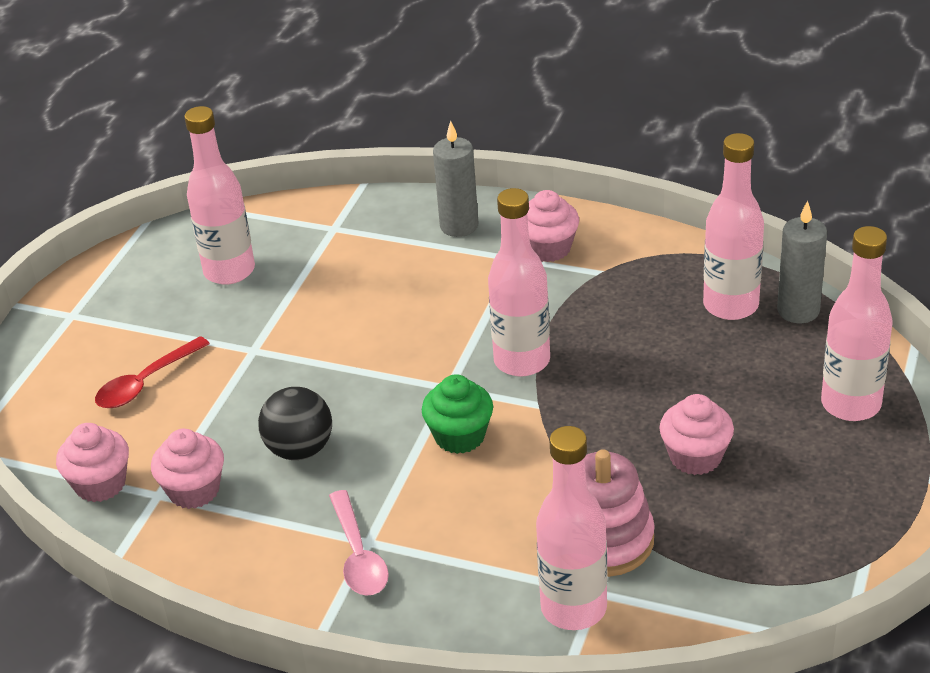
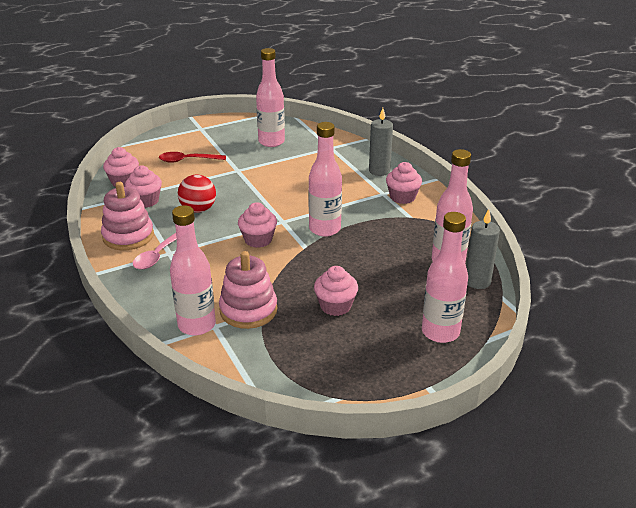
camera: 40 degrees right, 5 degrees down
(264, 561) = (128, 236): none -> pink stacking toy
(300, 449) = (198, 209): black ball -> red ball
(460, 436) = (258, 240): green cupcake -> pink cupcake

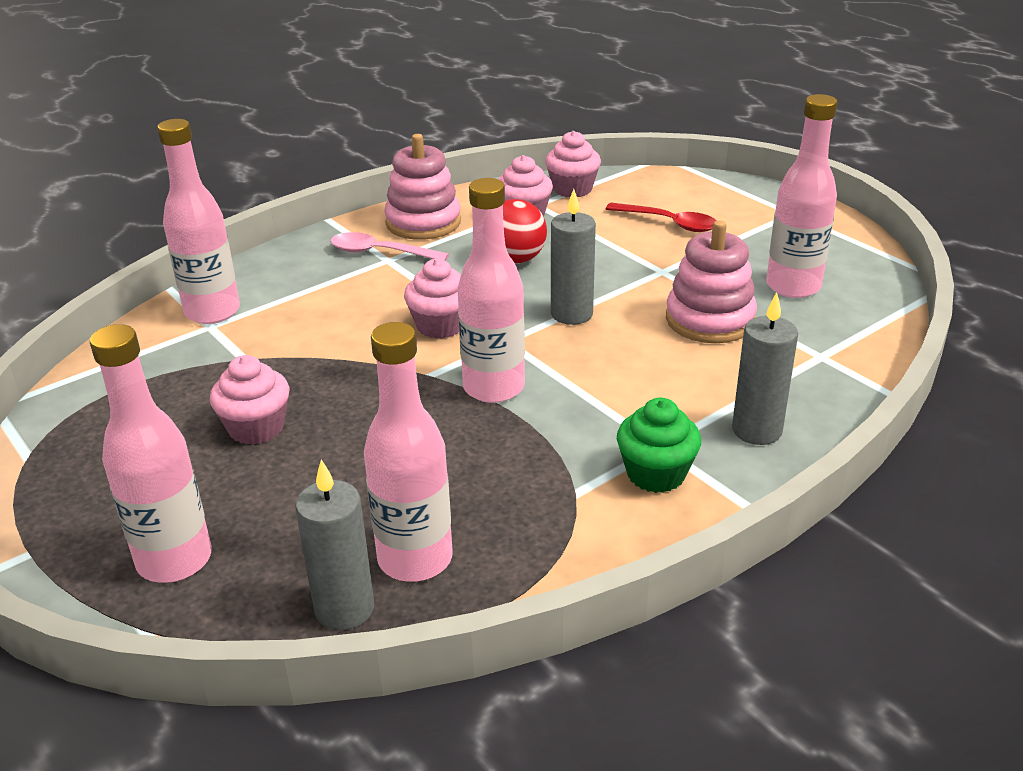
camera: 80 degrees right, 0 degrees up
(188, 160) = (668, 223): red spoon -> red spoon turned 135 degrees clockwise
(248, 310) = (246, 347): pink stacking toy -> pink stacking toy (710, 320)
(266, 200) = (571, 314): none -> grey candle
(402, 197) = (656, 474): pink cupcake -> green cupcake

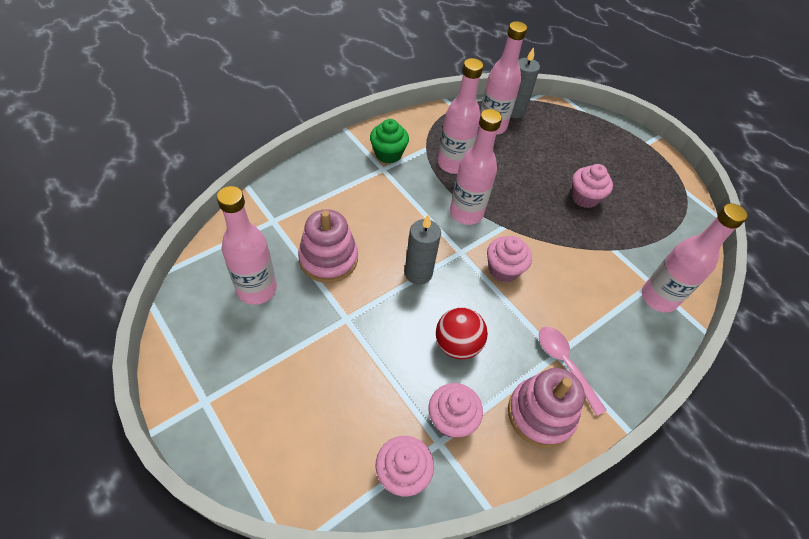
camera: 175 degrees right, 20 degrees up
(174, 560) = (586, 135): pink bottle -> pink bottle (453, 164)
(381, 253) = (565, 365): pink spoon -> pink spoon turned 135 degrees counterclockwise
(668, 223) = (323, 392): red spoon -> none
(756, 430) = (332, 172): grey candle -> none

